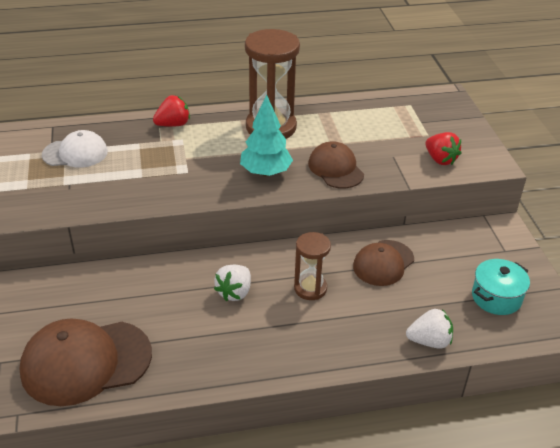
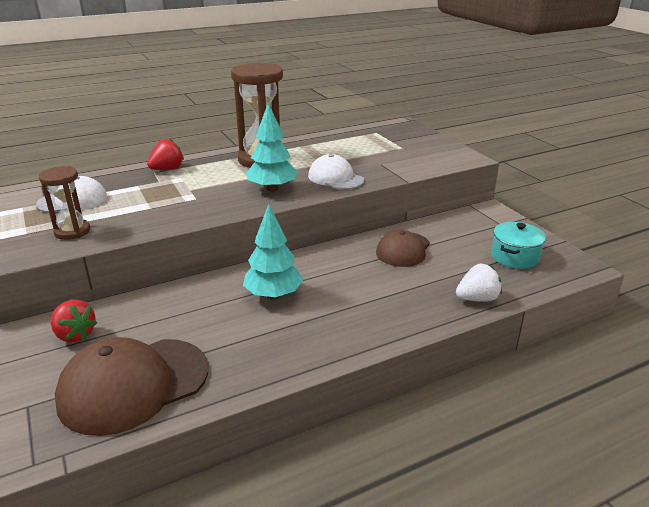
camera: 15 degrees left, 10 degrees down
(234, 292) = (273, 295): white strawberry -> turquoise tree
(310, 288) = (346, 279): brown hourglass -> brown hourglass (72, 231)
(335, 169) = (335, 178): brown cap -> white cap
(440, 159) = (422, 161): red strawberry -> red strawberry (75, 335)

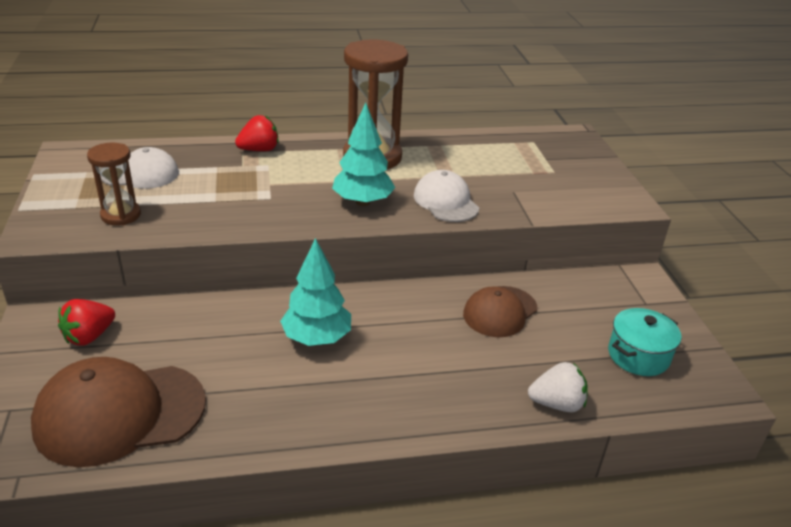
camera: 15 degrees right, 5 degrees up
(75, 335) = (89, 336): red strawberry -> red strawberry turned 75 degrees clockwise

